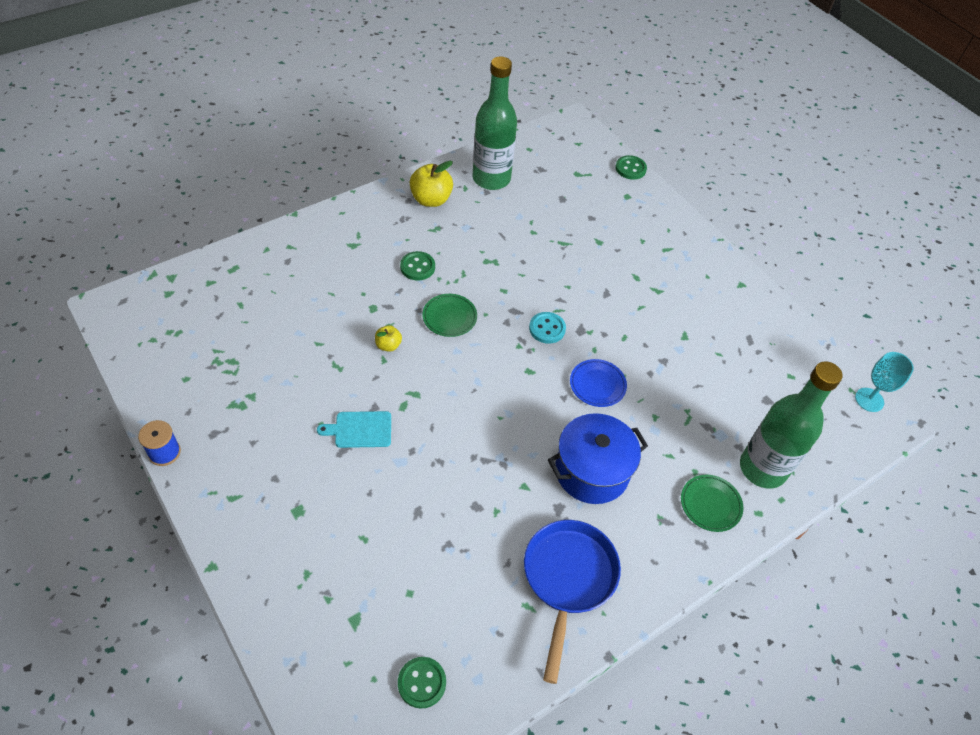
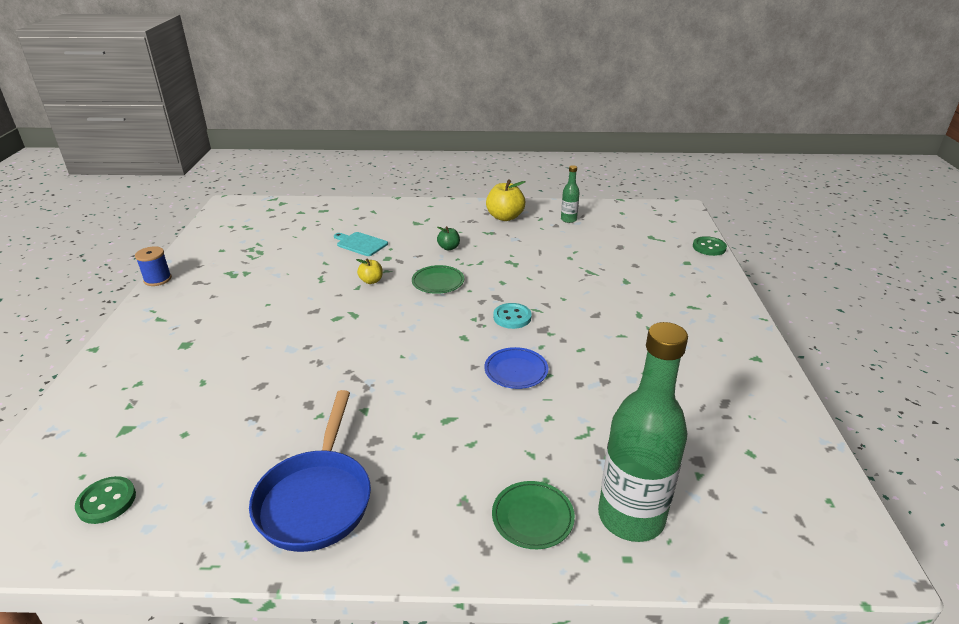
camera: 40 degrees right, 20 degrees down
(360, 429) = (288, 318): turquoise cutting board -> turquoise cutting board (360, 244)
(417, 267) = (449, 248): green button -> green apple
(491, 179) = (568, 219): green bottle -> green bottle, size x0.45
(568, 579) = (316, 498): blue pan -> blue pan turned 135 degrees clockwise
(591, 471) = (437, 429): blue pot -> none
(869, 400) = (850, 522): turquoise goblet -> none

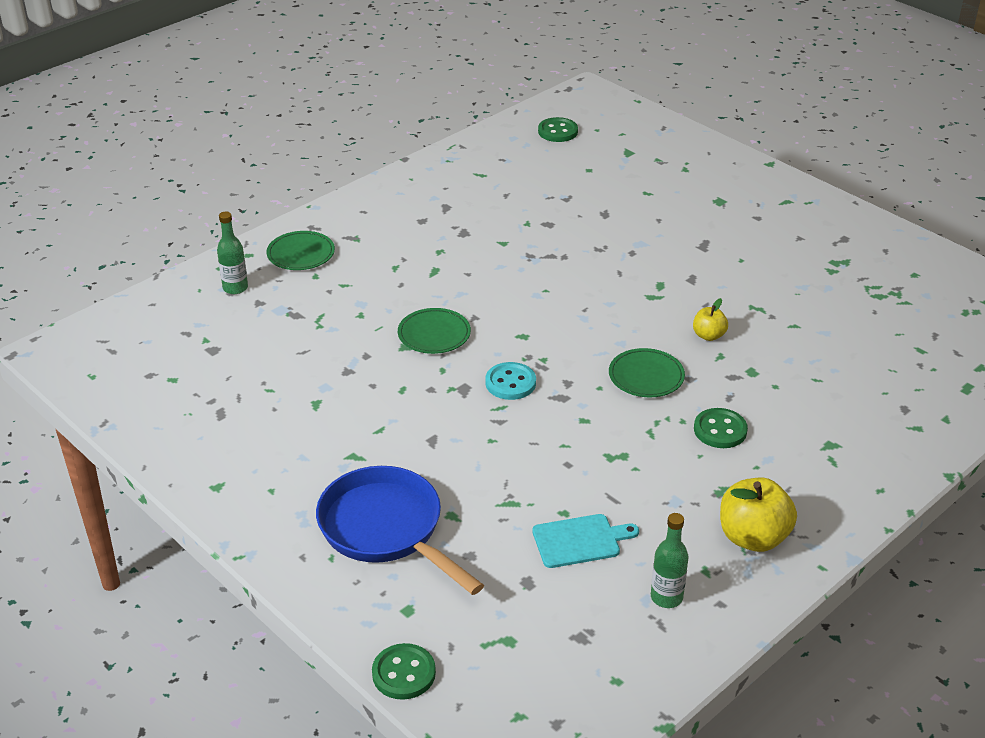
camera: 135 degrees right, 5 degrees up
(158, 279) = (878, 220): blue spool -> none
(316, 498) = (446, 192): blue pan -> blue pan (387, 530)
(360, 244) = (816, 370): turquoise cutting board -> turquoise cutting board (580, 540)
(449, 248) = (720, 430): green apple -> green button
(516, 370) = (434, 334): blue plate -> green plate
(631, 517) = (235, 288): green bottle -> green bottle, size x0.45

